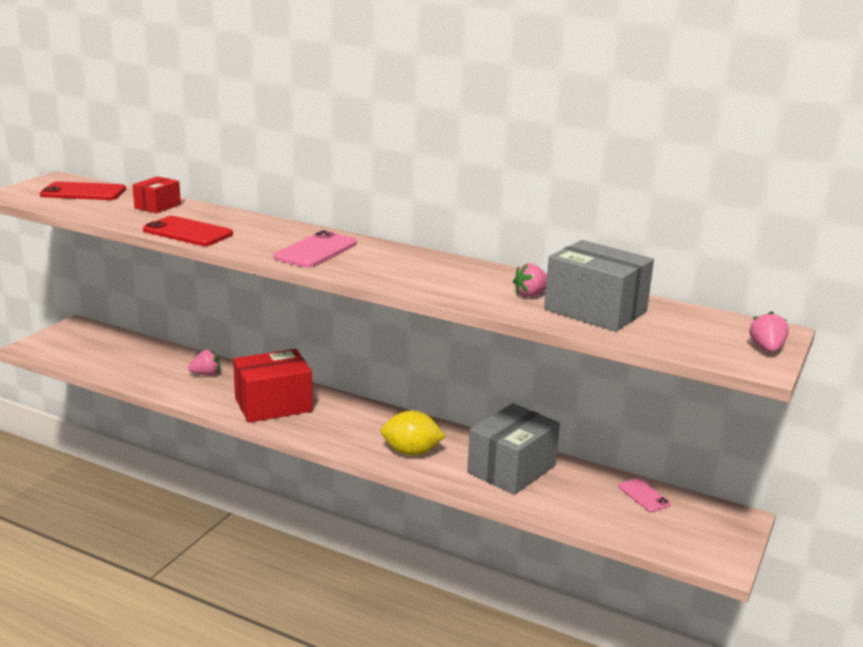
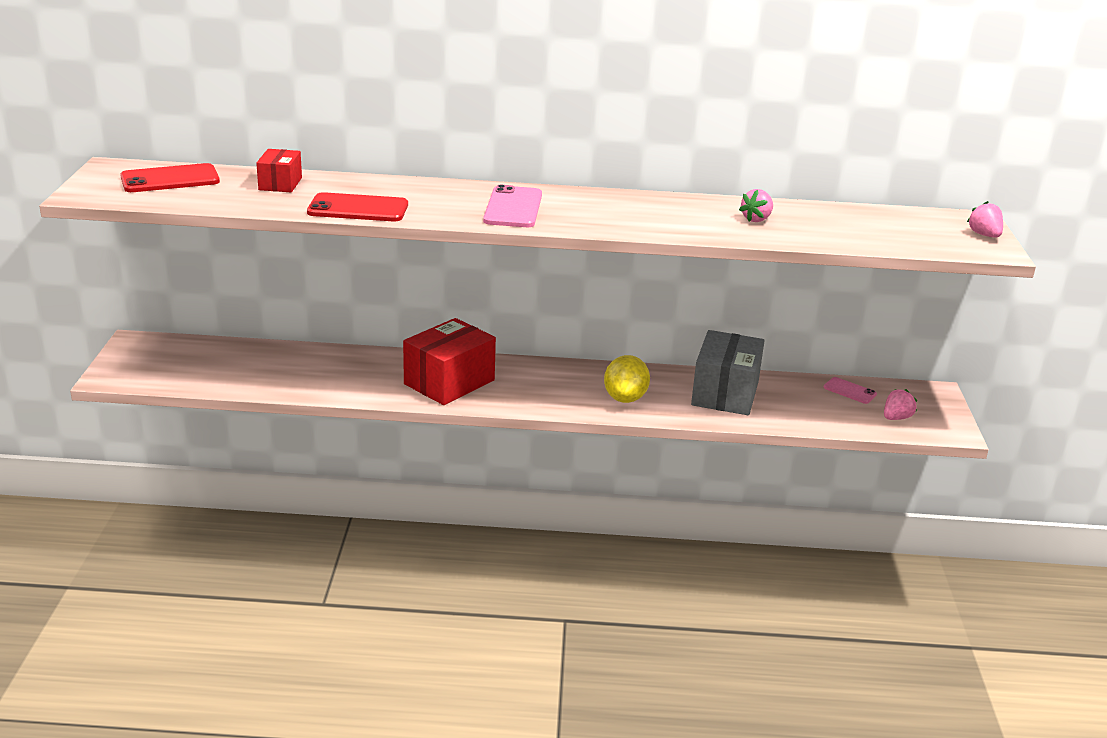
camera: 25 degrees left, 5 degrees up
(206, 374) = (345, 365): pink strawberry -> pink strawberry (896, 418)
(411, 452) = (625, 398): yellow lemon -> yellow lemon turned 60 degrees counterclockwise
(595, 310) = (824, 225): grey box -> none

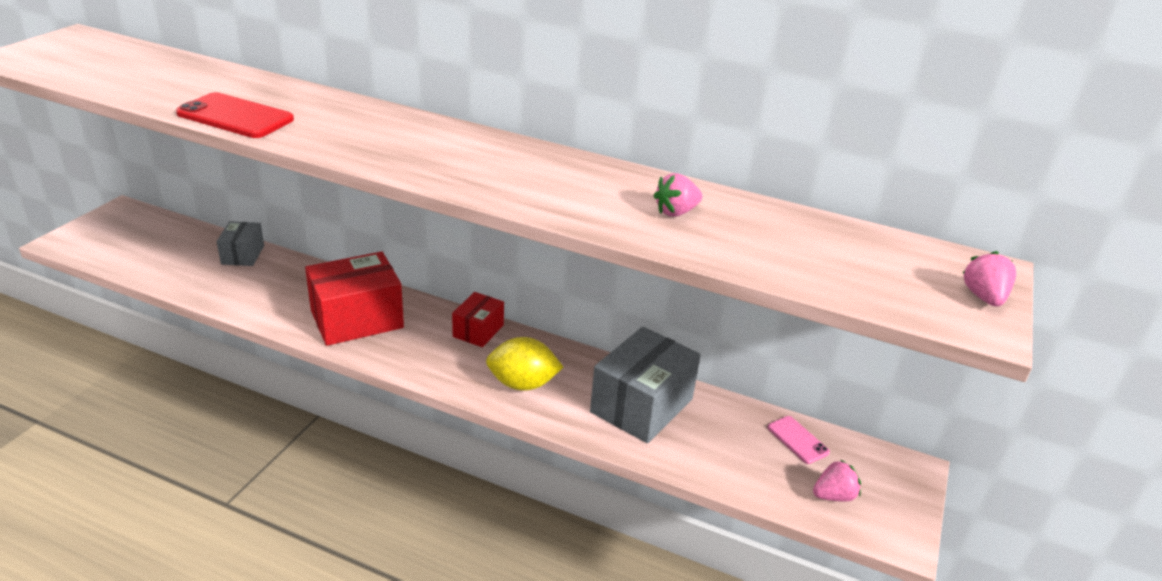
camera: 20 degrees right, 5 degrees up
(170, 179) = (106, 56): red phone -> none
(280, 184) = (200, 77): red box -> red box (478, 331)
(295, 355) = (243, 255): none -> grey box
(513, 208) = (400, 144): pink phone -> none
(625, 398) = (522, 384): yellow lemon -> yellow lemon turned 60 degrees clockwise

